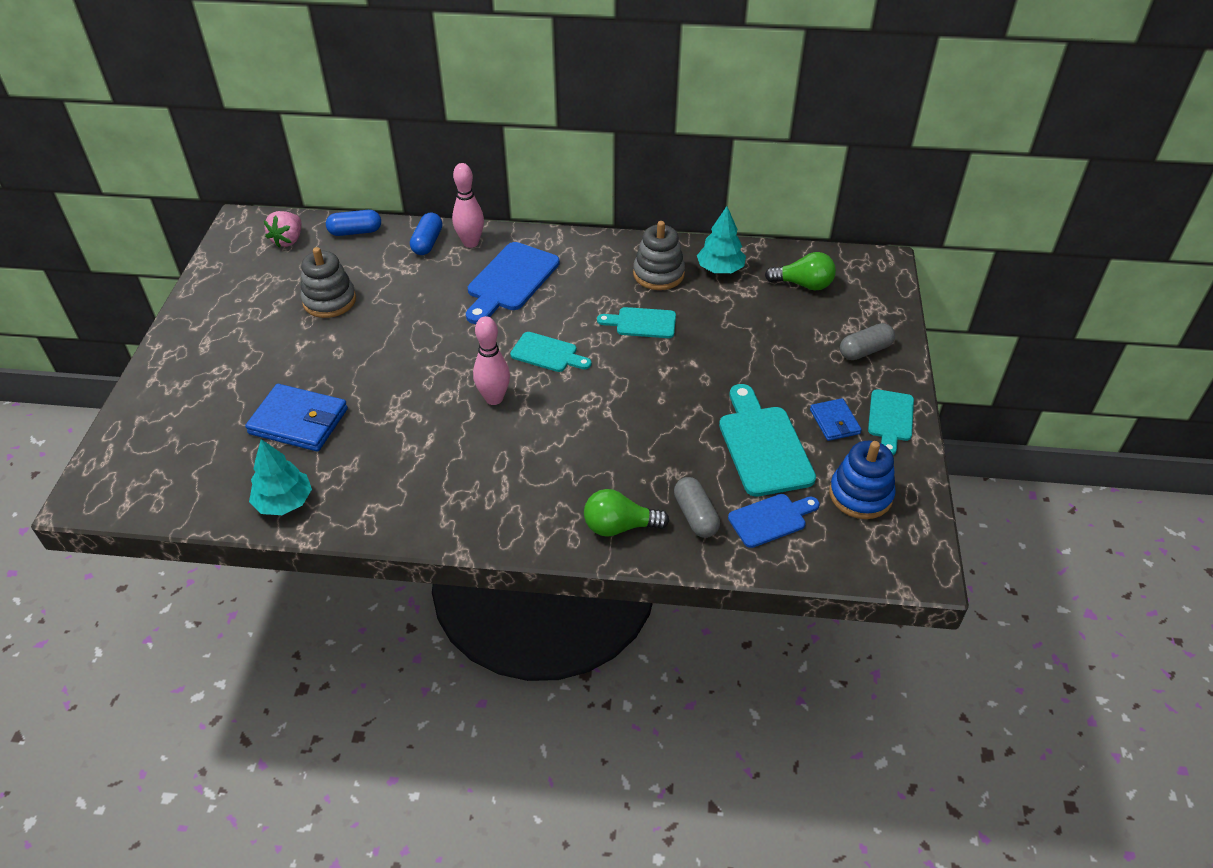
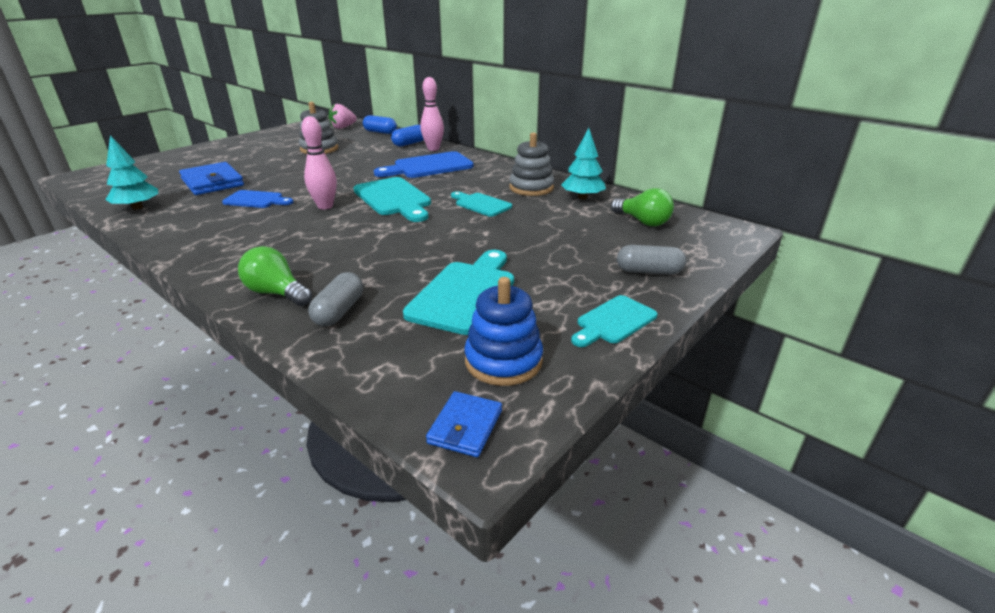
camera: 35 degrees right, 15 degrees down
(547, 353) = (394, 199): turquoise cutting board -> turquoise cutting board, size x1.65
(771, 519) = (393, 340): blue cutting board -> blue cutting board (256, 200)
(834, 422) = (553, 303): blue wallet -> blue wallet (465, 427)

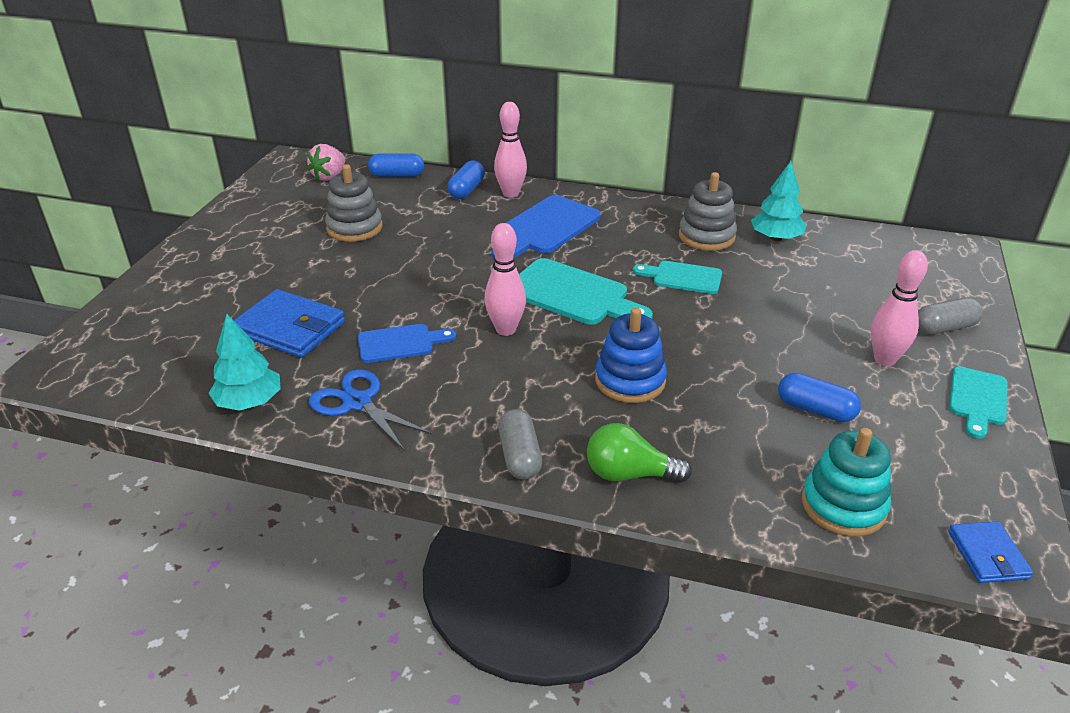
camera: 25 degrees left, 5 degrees up
(187, 220) = (357, 403): none -> blue scissors
(339, 311) = (725, 474): grey capsule -> grey capsule (520, 456)
(395, 355) = (843, 505): none -> turquoise stacking toy
(465, 293) = (815, 409): turquoise cutting board -> blue capsule
(503, 361) = (940, 477): blue stacking toy -> blue stacking toy (630, 380)
(567, 278) = (884, 359): none -> pink bowling pin
(642, 221) = (870, 260): green light bulb -> none

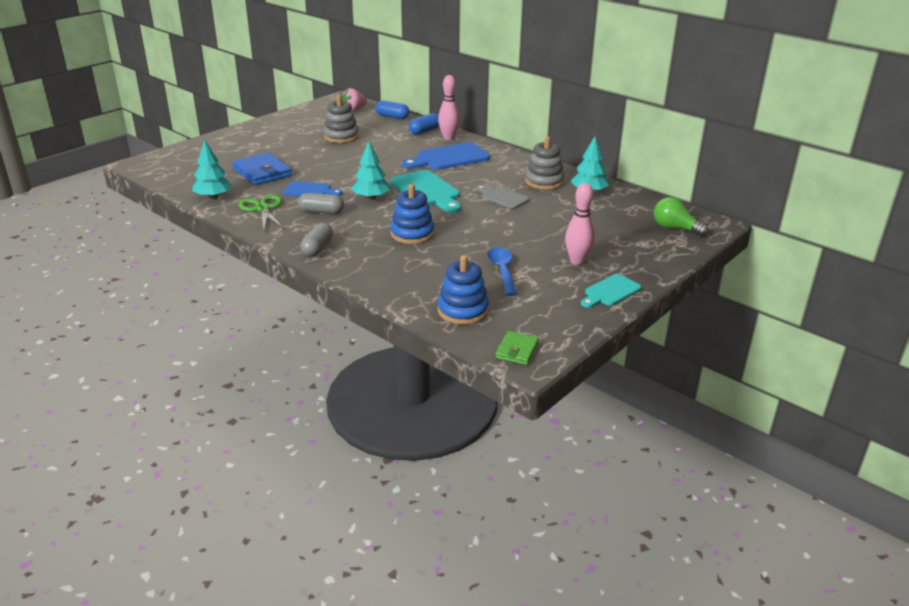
camera: 25 degrees right, 5 degrees down
(357, 403) = (263, 209): blue scissors -> green scissors
(506, 329) = (371, 197): pink bowling pin -> turquoise tree
(629, 474) = (364, 269): green light bulb -> green light bulb (675, 228)
(682, 277) = (502, 197): turquoise cutting board -> grey cutting board
(815, 409) = (502, 271): blue capsule -> blue spoon
(843, 505) = (463, 311): turquoise stacking toy -> blue stacking toy
(944, 328) = (639, 257): grey capsule -> grey capsule (321, 212)
(987, 555) = (517, 350): blue wallet -> green wallet

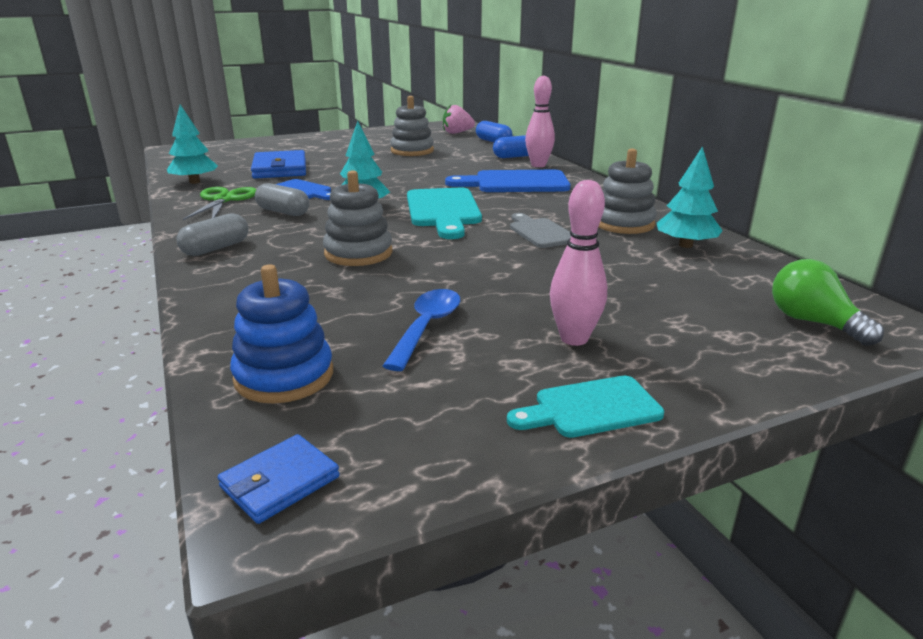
camera: 25 degrees right, 5 degrees down
(412, 234) = (358, 253): blue stacking toy -> grey stacking toy
(517, 350) = (280, 482): green wallet -> blue wallet

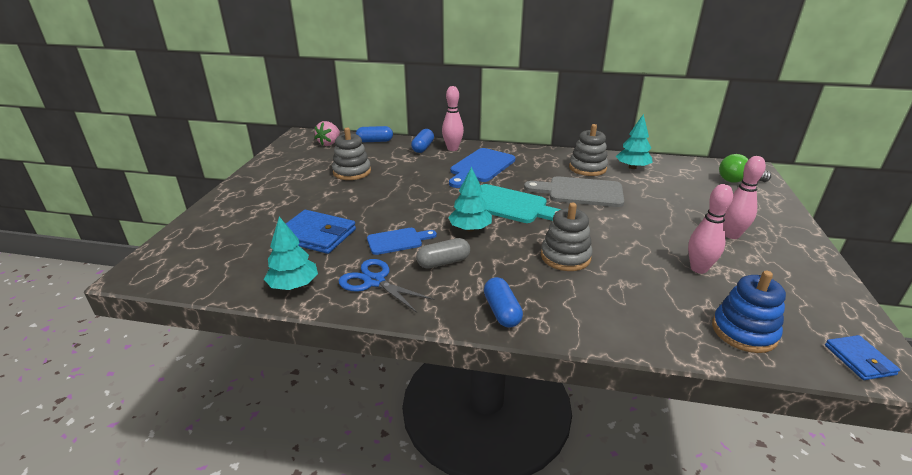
camera: 55 degrees left, 5 degrees up
(216, 248) = (502, 311): grey capsule -> blue capsule
(224, 200) = (374, 281): green scissors -> blue scissors
(426, 327) = (698, 269): blue spoon -> pink bowling pin
(540, 232) = (580, 192): grey cutting board -> grey cutting board, size x1.65
(591, 408) = (803, 257): turquoise cutting board -> none

